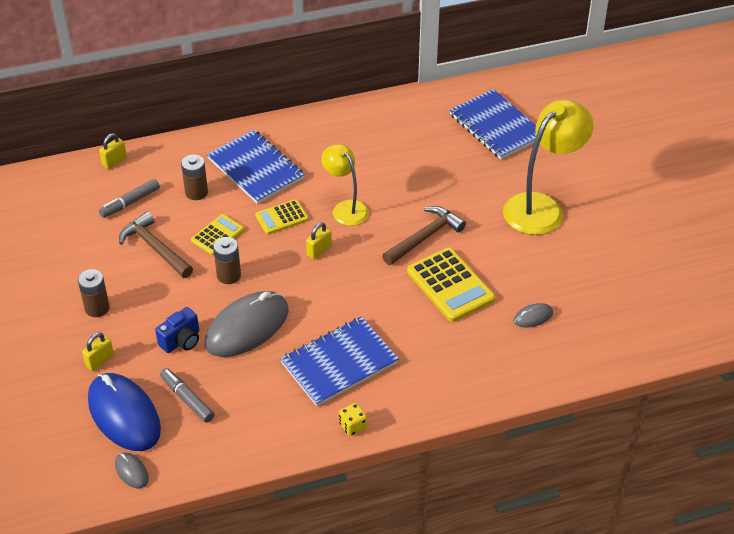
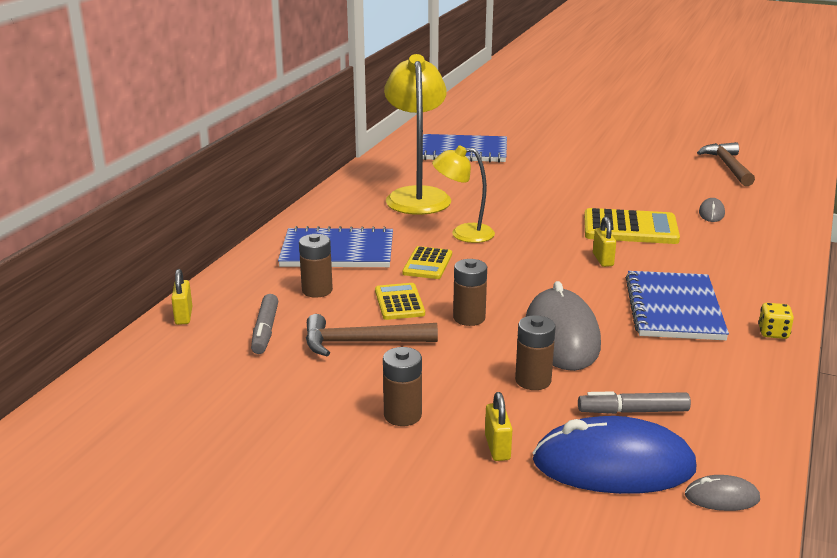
camera: 50 degrees left, 20 degrees down
(181, 341) = (533, 380): blue camera -> brown battery
(319, 250) = (502, 264): yellow padlock -> yellow padlock (603, 260)
(424, 237) = (553, 217): brown hammer -> brown hammer (728, 166)
(541, 207) = (583, 168): yellow lamp -> yellow lamp (417, 196)

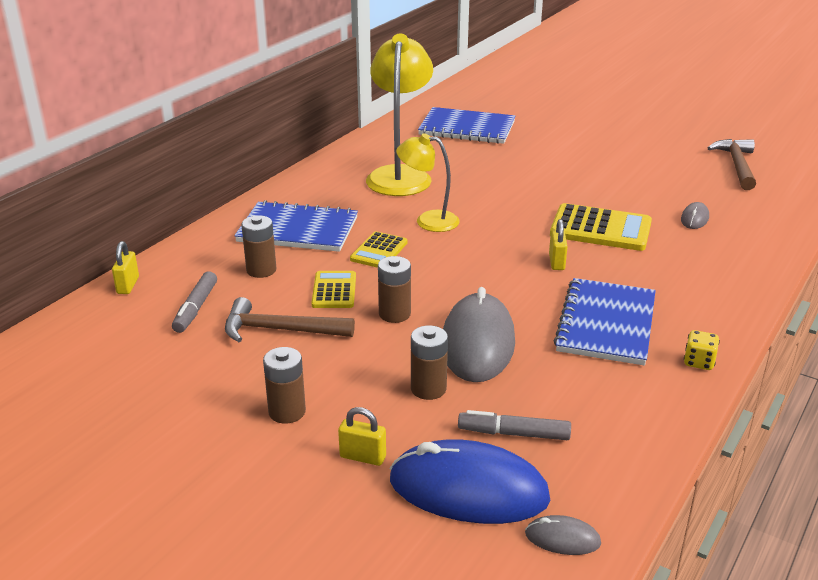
camera: 10 degrees right, 5 degrees up
(497, 447) = (363, 457): yellow padlock -> yellow padlock turned 75 degrees counterclockwise

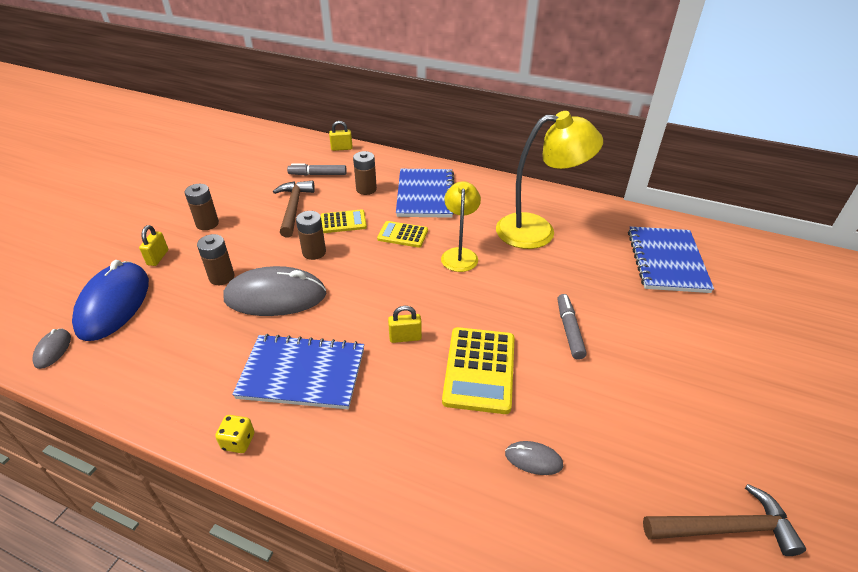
camera: 80 degrees right, 10 degrees up
(513, 433) = (164, 322): grey marker -> grey marker (569, 330)

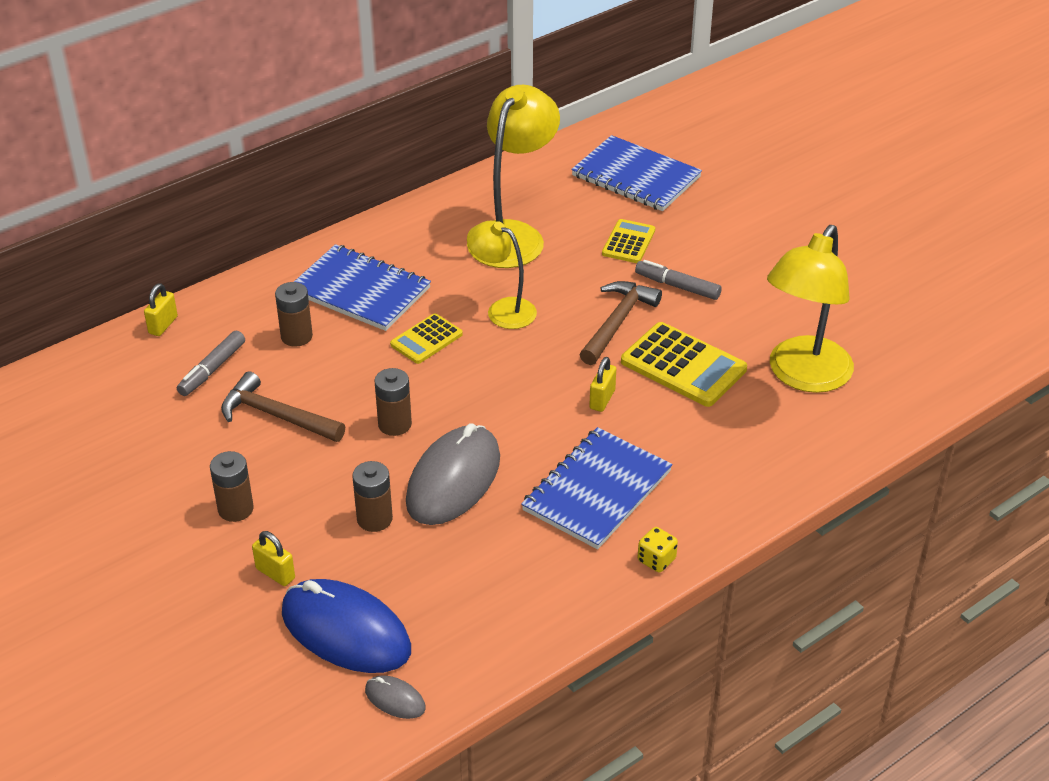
camera: 60 degrees left, 0 degrees up
(343, 222) = (353, 380): yellow calculator -> yellow calculator (628, 242)
(533, 459) = (803, 376): grey mouse -> yellow lamp
(724, 528) = (921, 308): brown hammer -> brown hammer (617, 323)

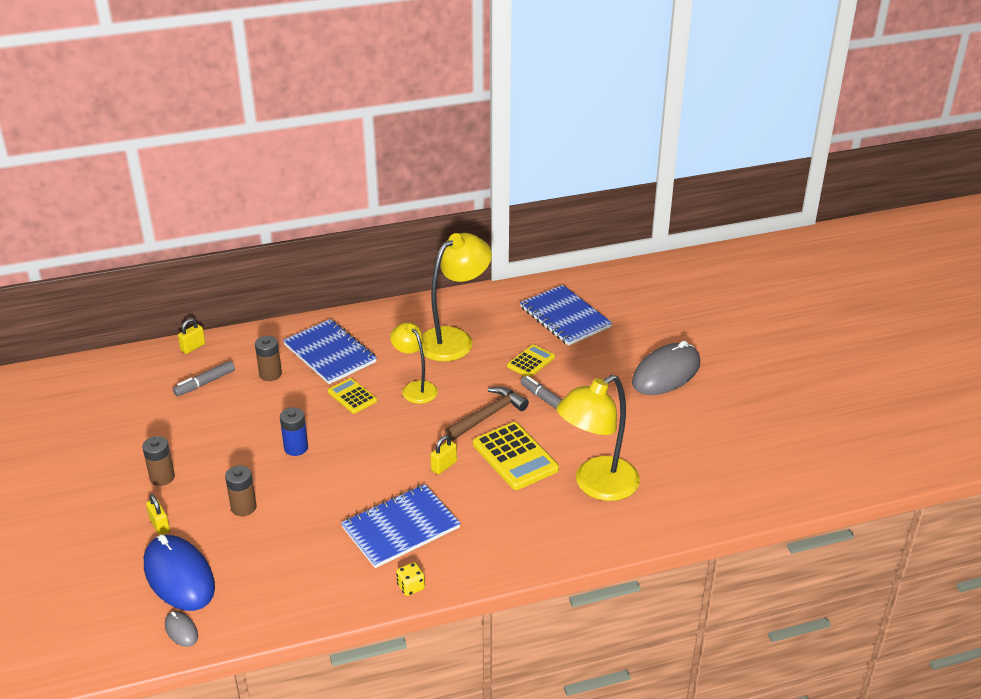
camera: 20 degrees right, 5 degrees down
(277, 416) = (225, 423): brown hammer -> none
(395, 424) = (296, 448): brown battery -> blue battery
(426, 339) = (352, 396): yellow calculator -> yellow calculator turned 75 degrees clockwise
(453, 480) = (310, 495): grey mouse -> grey mouse (666, 373)

